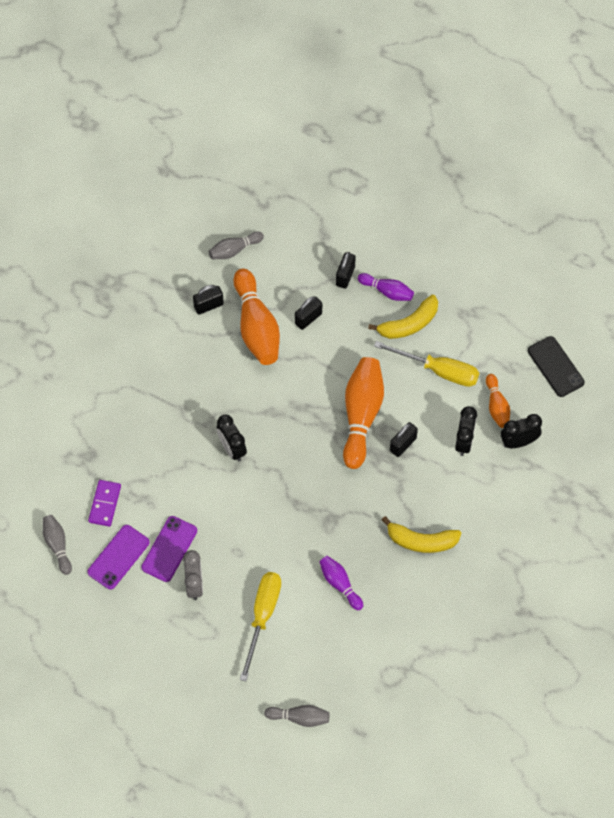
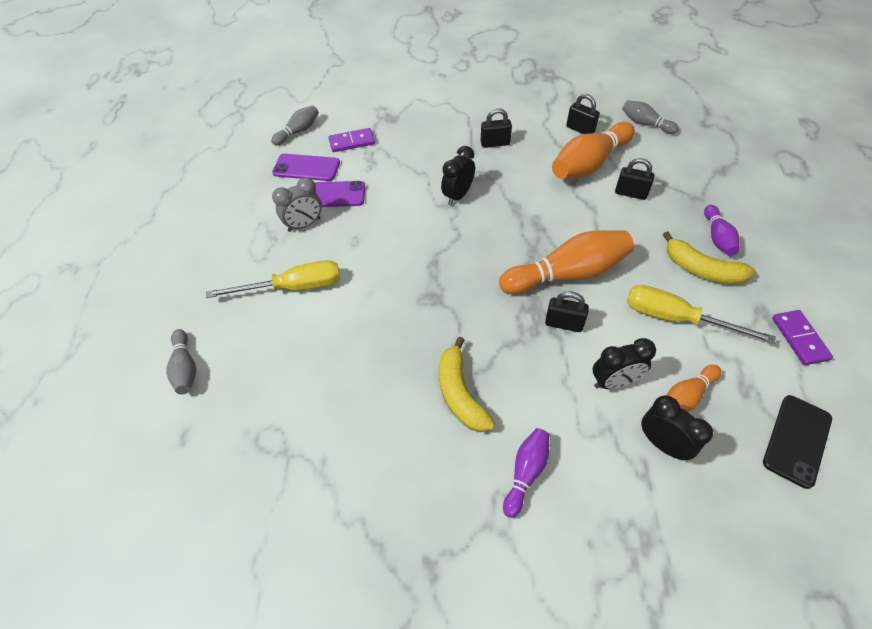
camera: 65 degrees right, 10 degrees down
(340, 584) = (363, 337): purple bowling pin -> purple bowling pin (526, 473)
(345, 276) = (699, 201): black padlock -> black padlock (495, 143)
(438, 370) = (676, 318): yellow screwdriver -> yellow screwdriver turned 120 degrees clockwise
(494, 308) = (799, 339): none -> purple domino

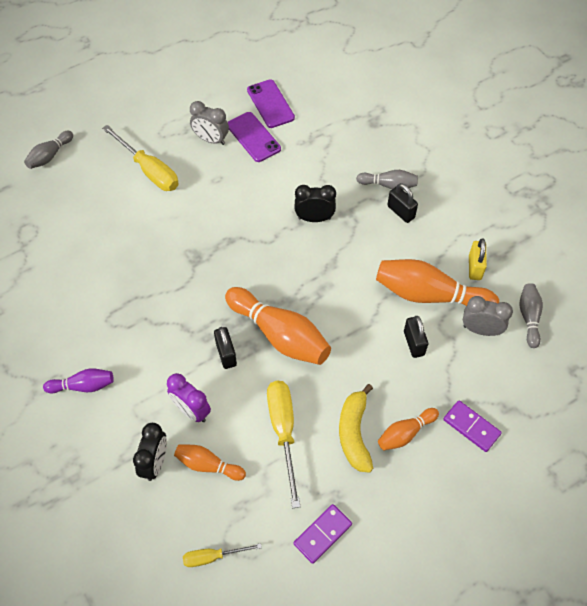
camera: 55 degrees right, 5 degrees up
(298, 131) = (307, 73): grey bowling pin -> grey bowling pin (388, 185)
(352, 142) = (322, 114): purple domino -> purple domino (471, 427)
(460, 393) = (122, 317): yellow banana -> none
(580, 129) = (475, 267): black padlock -> yellow padlock
(614, 382) = (191, 410): black clock -> purple clock
(641, 152) = (480, 330): none -> grey clock
(717, 237) = (405, 433): purple bowling pin -> orange bowling pin
(797, 440) = (212, 557): black phone -> yellow screwdriver

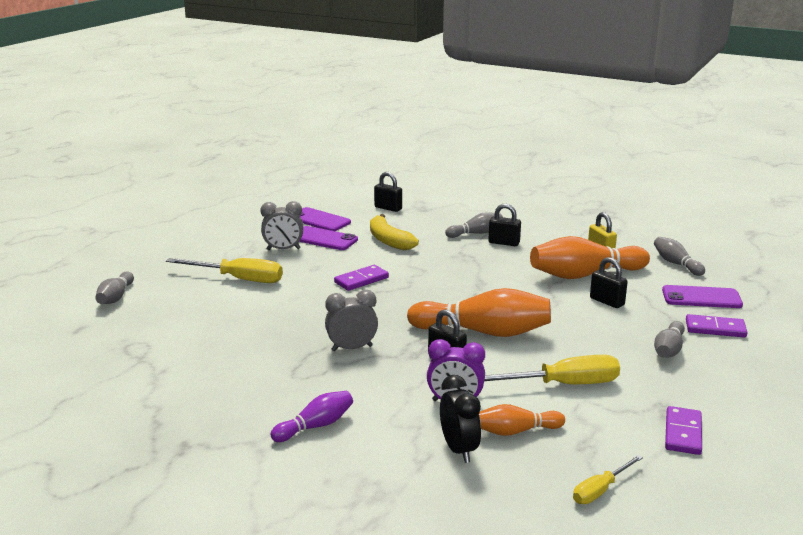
camera: 30 degrees left, 35 degrees down
(240, 215) = (361, 280): none -> purple domino
(283, 431) = (562, 385): yellow screwdriver -> yellow screwdriver turned 120 degrees clockwise
(314, 218) = (433, 264): black clock -> none
(343, 108) = (388, 208): none -> black padlock
(354, 433) = (626, 364): yellow banana -> yellow banana (389, 241)
(405, 433) = (669, 349): orange bowling pin -> grey bowling pin
(480, 330) = (649, 280): grey clock -> grey clock (352, 348)
(502, 378) = (701, 297): none -> purple phone

